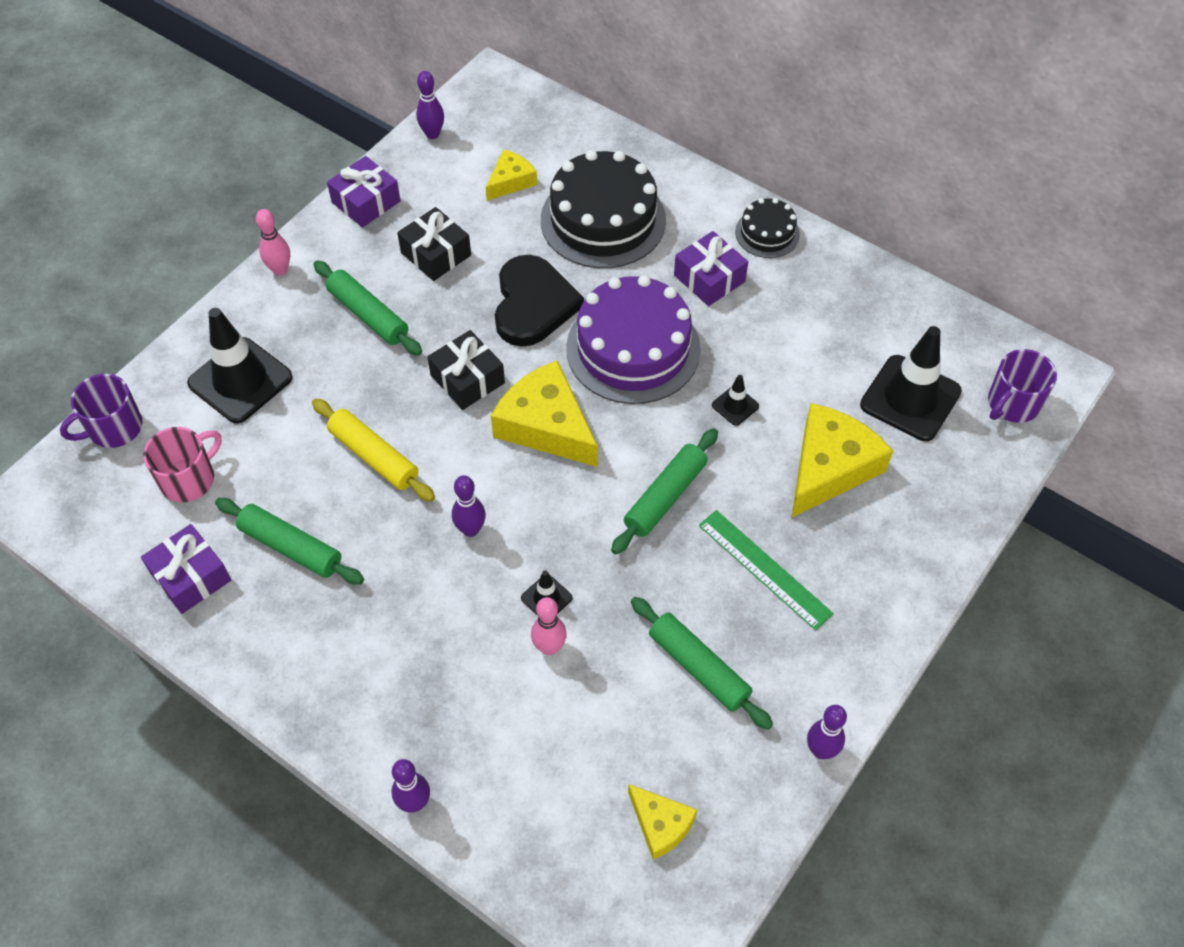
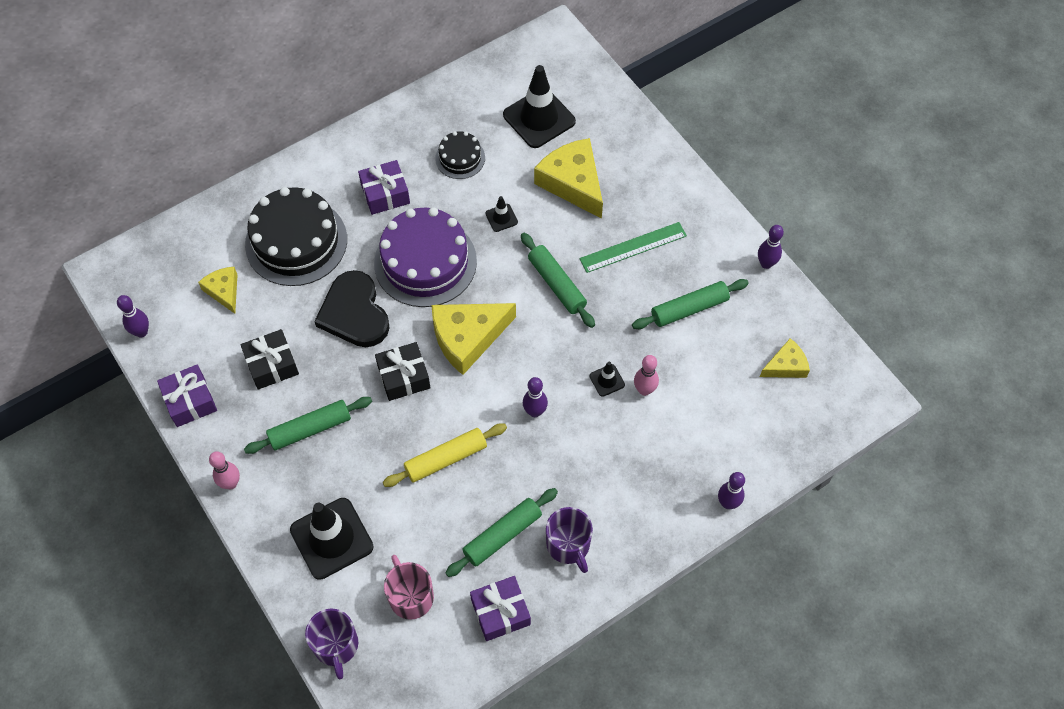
camera: 70 degrees left, 5 degrees up
(533, 304) = (354, 313): black heart -> black heart turned 135 degrees counterclockwise
(767, 233) = (362, 144): black cake -> black cake (460, 158)
(1012, 404) = (566, 67): purple mug -> purple mug (568, 545)

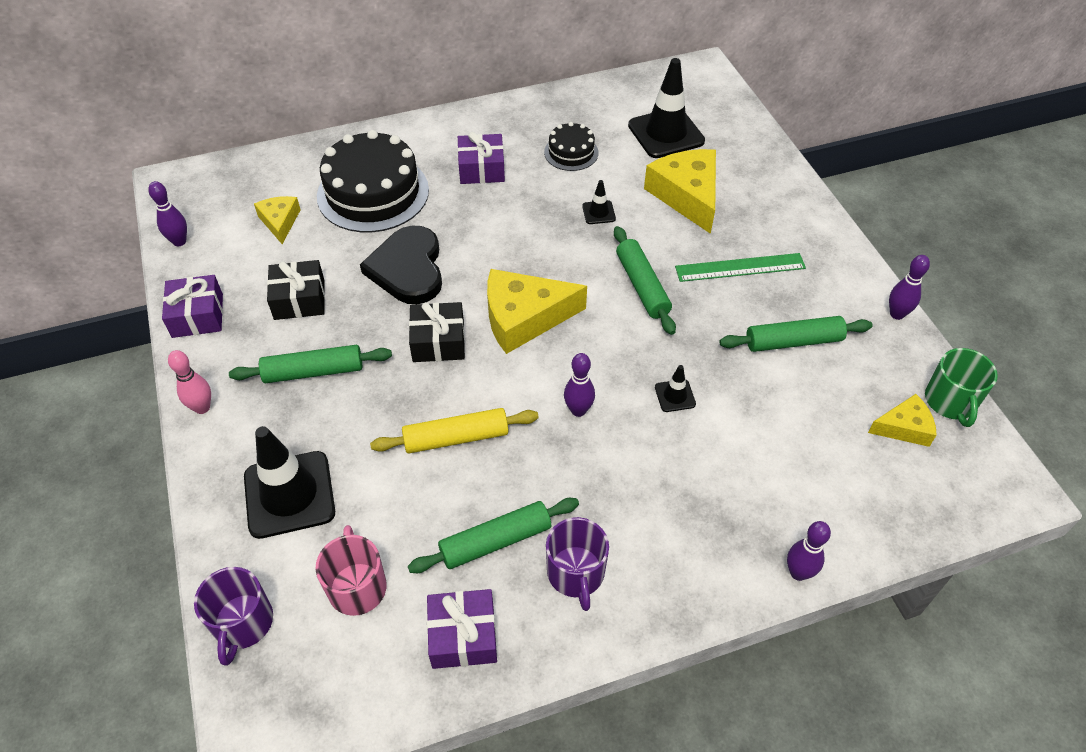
camera: 15 degrees right, 10 degrees down
(425, 262) = (502, 237): purple cake -> none
(644, 390) = (718, 416): pink bowling pin -> none
(817, 334) = (950, 401): none -> green mug

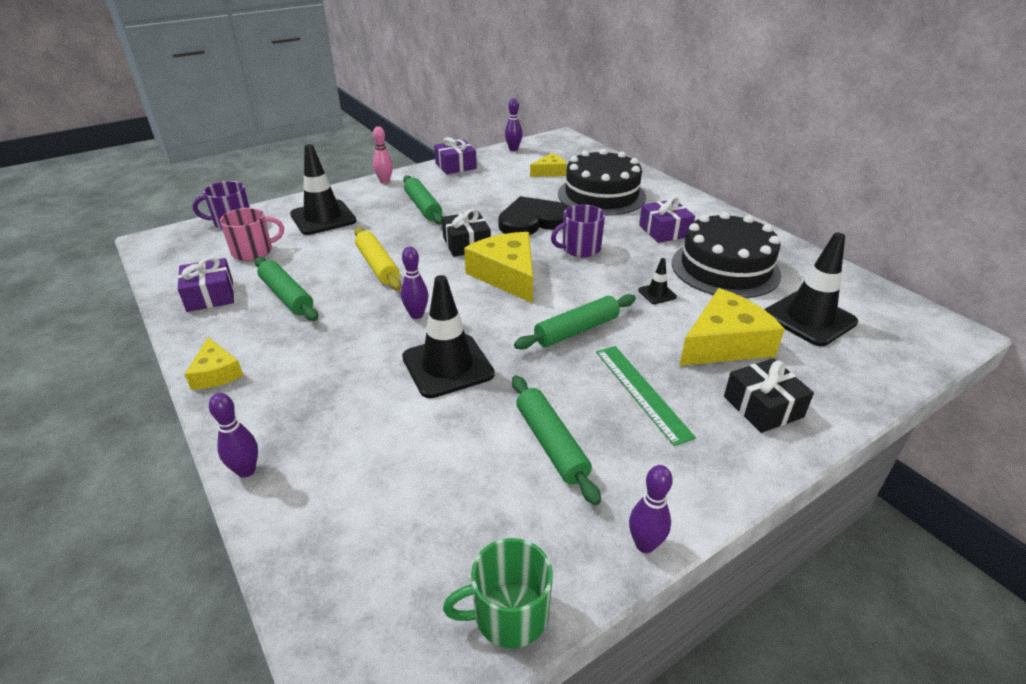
camera: 75 degrees right, 15 degrees down
(299, 299) = (483, 191): black gift -> black gift (763, 406)
(571, 152) = (725, 268): black cake -> black cake, size x1.97
(576, 573) = (256, 336): purple mug -> purple mug (580, 249)
(675, 396) = (447, 366): black traffic cone -> black traffic cone, size x2.21
(904, 427) = (450, 558): yellow cheese -> yellow cheese (216, 373)

